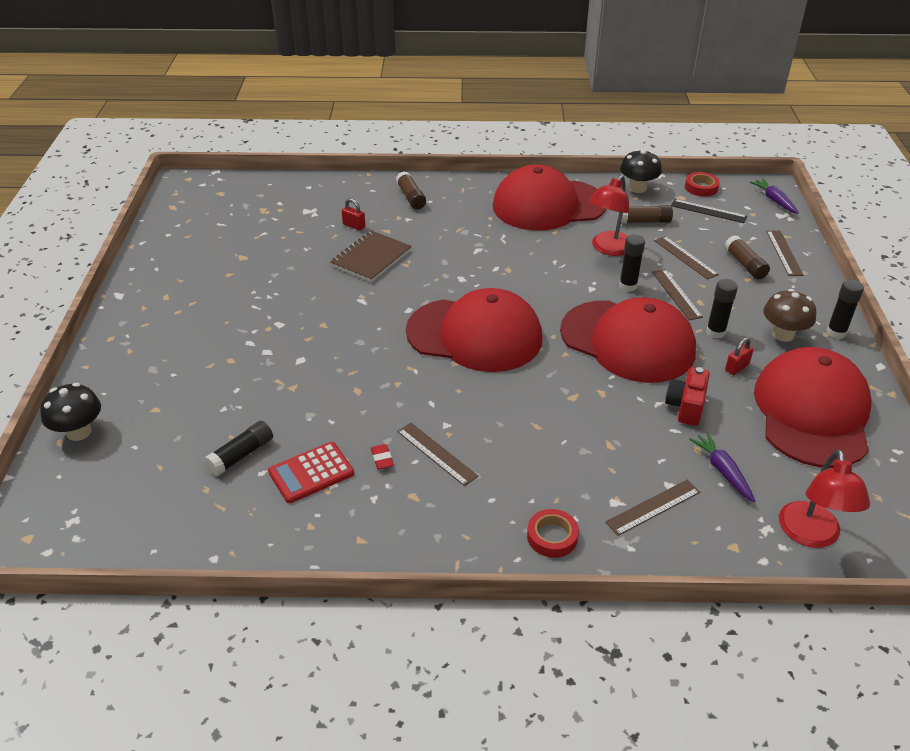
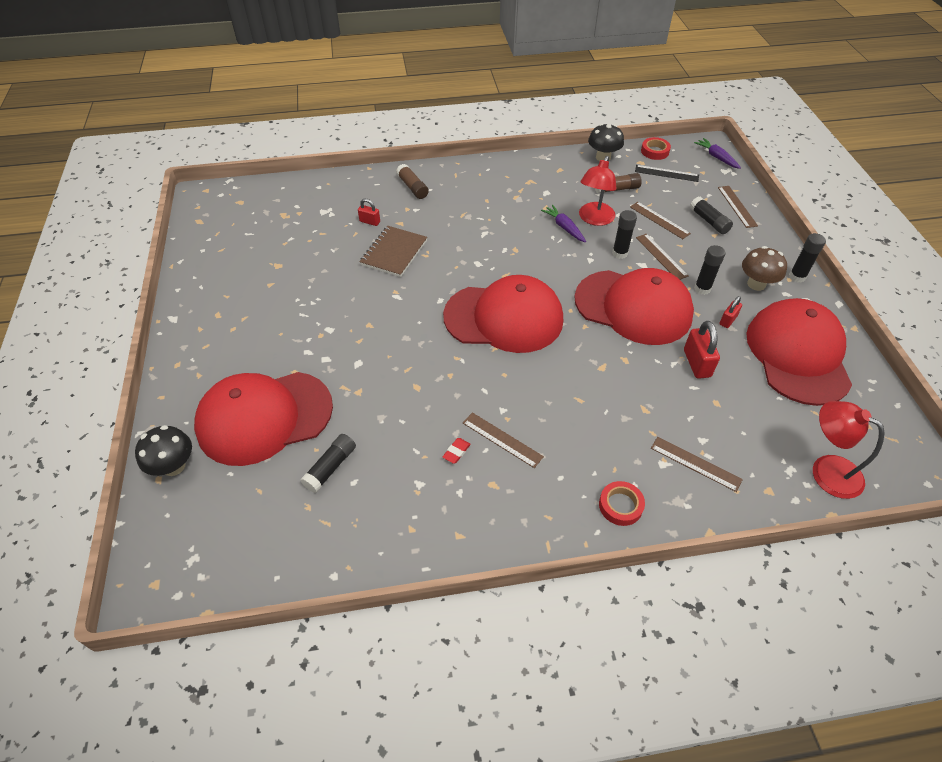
camera: 10 degrees left, 10 degrees up
(311, 473) = (398, 476): red calculator -> none
(382, 459) = (456, 452): red eraser -> red eraser turned 60 degrees clockwise
(548, 205) = (533, 182): red cap -> red cap (264, 417)
(653, 507) = (695, 463): brown ruler -> brown ruler turned 75 degrees clockwise
(686, 406) = (696, 363): red camera -> red padlock
(722, 471) = (741, 420): purple carrot -> purple carrot (564, 227)
(745, 264) = (709, 221): brown glue stick -> black glue stick
(811, 535) = (826, 470): red lamp -> red lamp turned 135 degrees clockwise

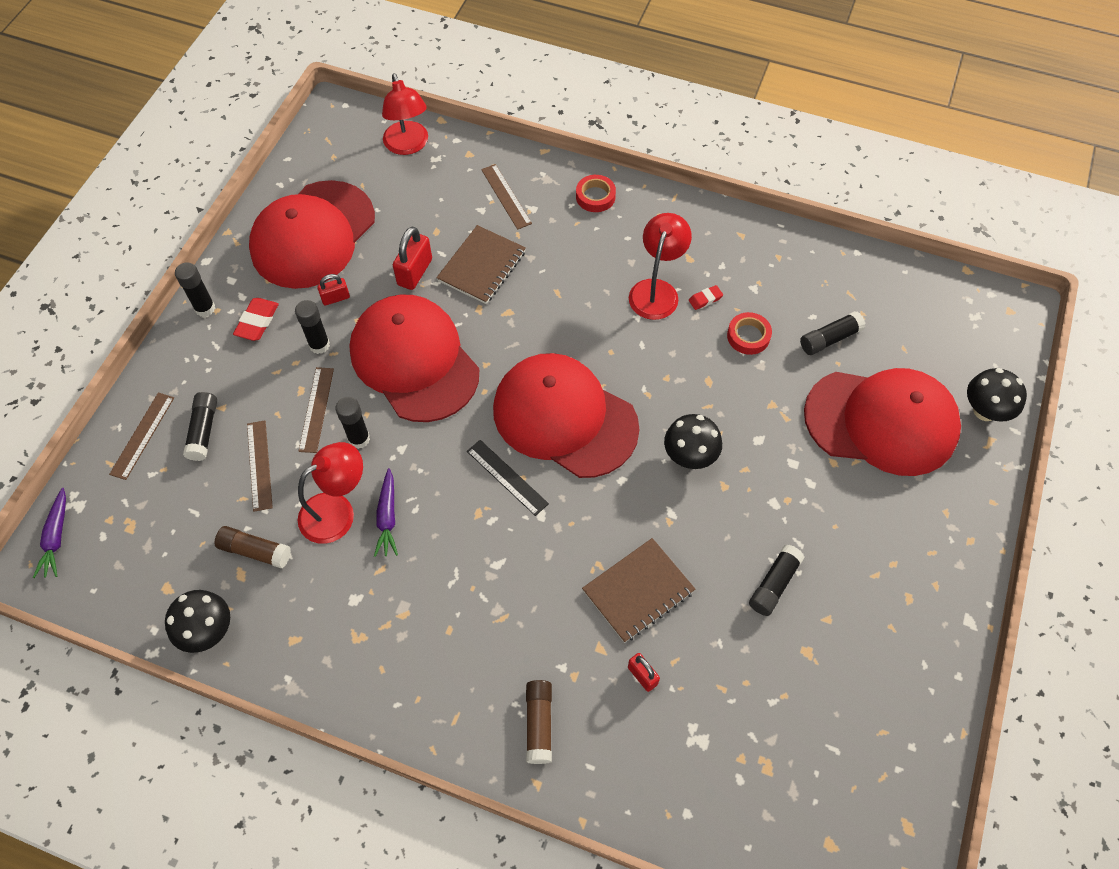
camera: 150 degrees left, 10 degrees up
(311, 287) = (774, 584): none -> black glue stick
(402, 332) = (689, 456): none -> black mushroom
(502, 439) = (656, 290): brown ruler -> red lamp
(654, 392) = (482, 266): none -> brown notebook
(655, 151) = (122, 601): red tape -> red tape (748, 336)
(666, 173) = (158, 544): black ruler -> black ruler (507, 477)
(756, 284) = (257, 322): brown mushroom -> red eraser

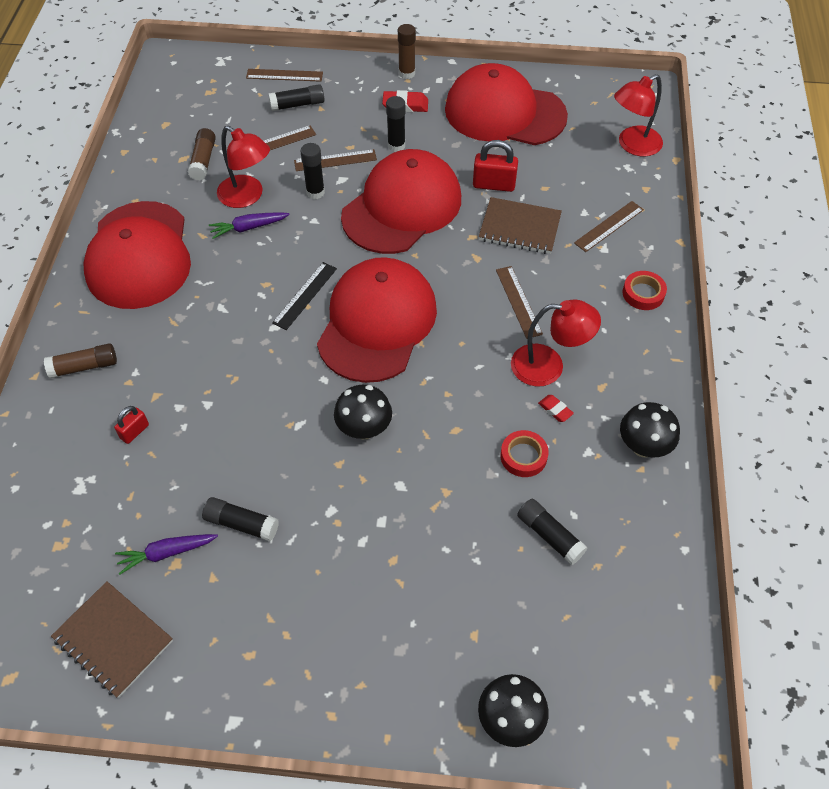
camera: 75 degrees right, 5 degrees down
(56, 538) = (193, 60): purple carrot -> purple carrot (166, 553)
(205, 308) = (406, 73): black glue stick -> brown glue stick
(208, 631) = (135, 154): black mushroom -> black mushroom (643, 446)
(335, 298) = (446, 143): red padlock -> none
(575, 293) = (518, 301): none -> brown ruler
(638, 591) = (214, 413): brown notebook -> brown notebook (113, 640)
(882, 421) = (458, 603): red cap -> red cap (139, 255)

